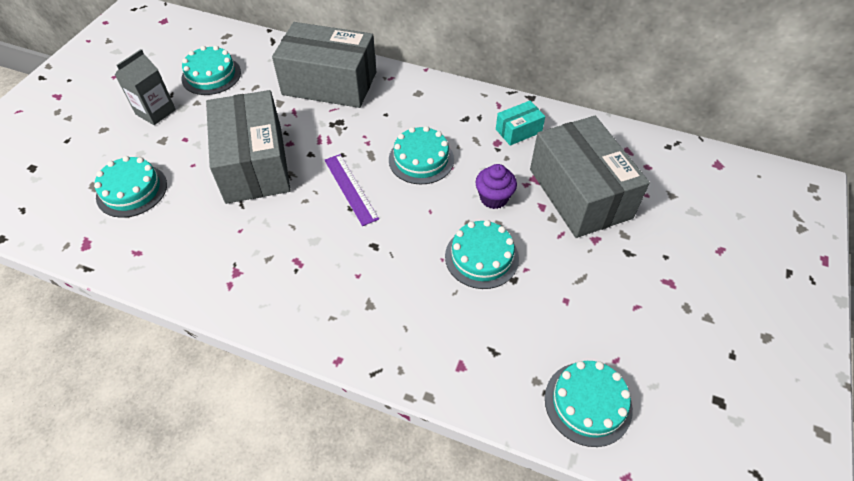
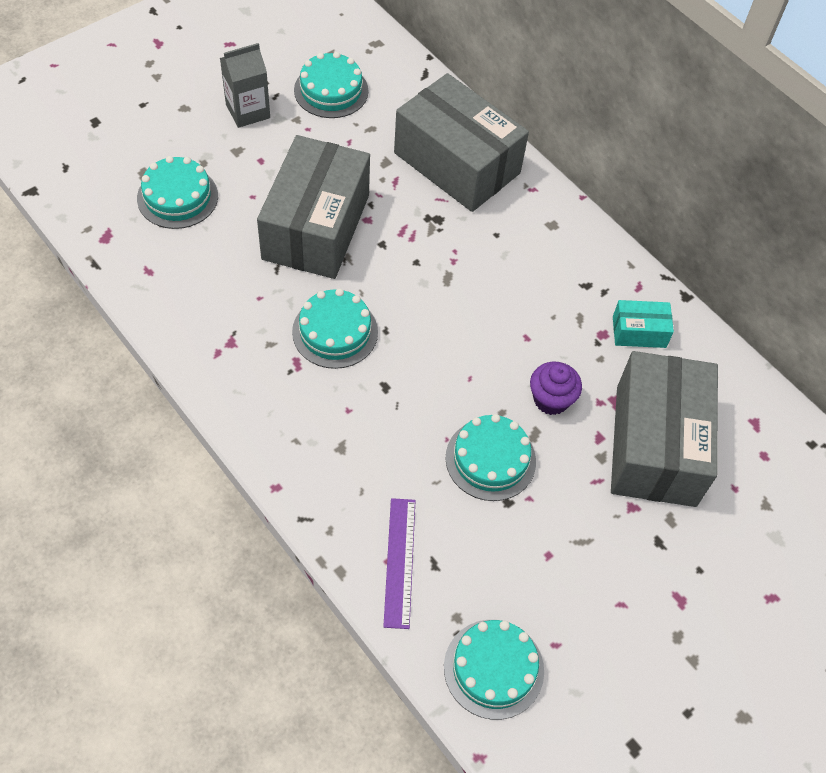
camera: 25 degrees right, 5 degrees up
(351, 188) = (400, 308): purple ruler -> purple ruler (400, 562)
(421, 159) = (500, 311): turquoise cake -> turquoise cake (335, 332)

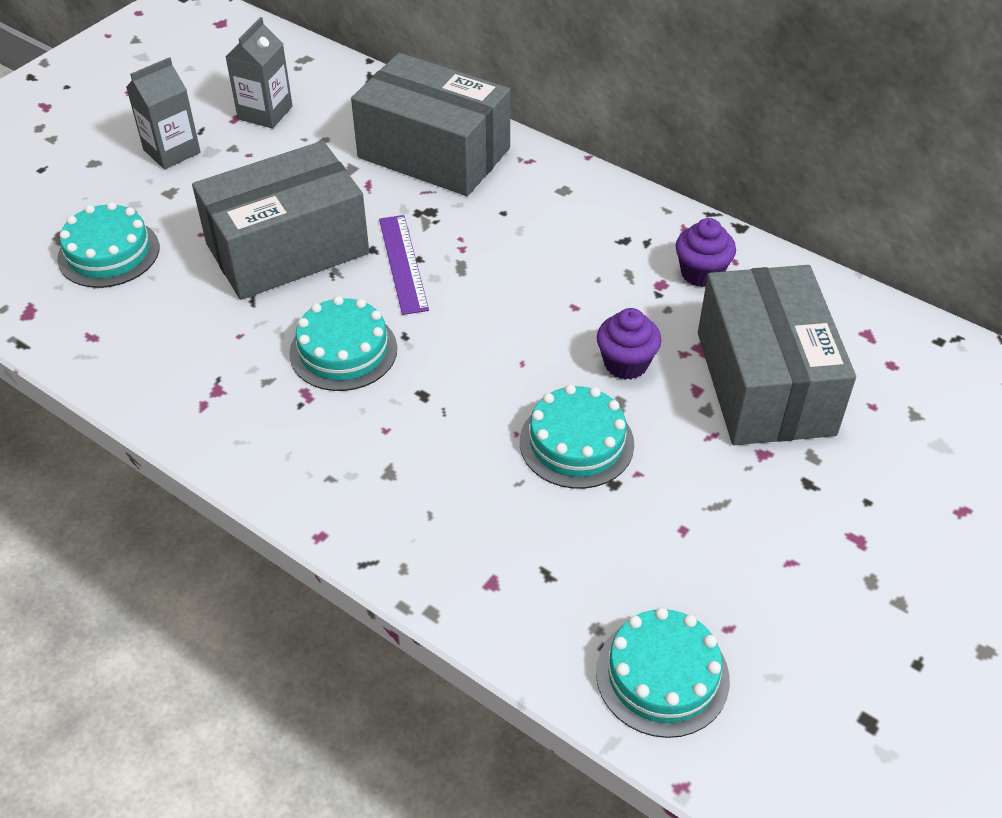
camera: 10 degrees left, 10 degrees down
(316, 227) = (287, 248): grey box -> grey box turned 60 degrees clockwise
(331, 90) = (265, 113): turquoise cake -> grey carton
(400, 562) = (503, 582): purple ruler -> purple ruler (403, 263)
(639, 332) = (701, 273): turquoise box -> purple cupcake

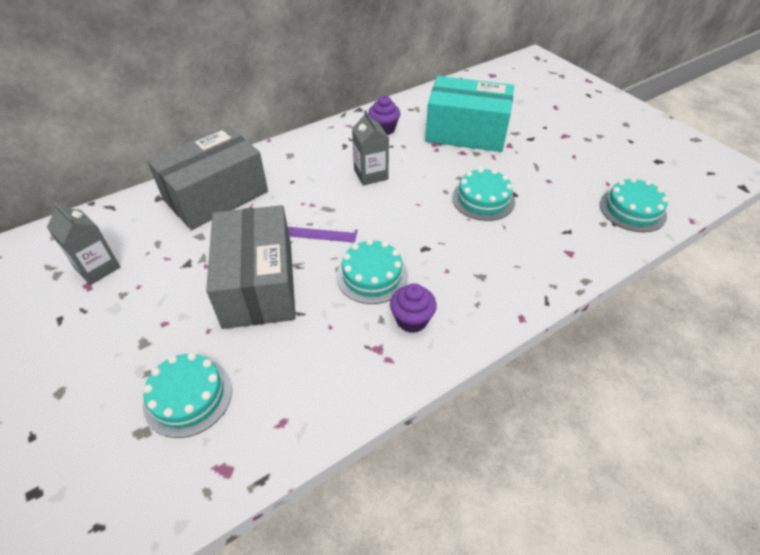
camera: 70 degrees left, 0 degrees up
(172, 151) = (93, 333): grey carton -> grey carton (371, 174)
(626, 363) = (435, 169): purple cupcake -> purple cupcake (412, 320)
(764, 383) = (466, 132): grey box -> turquoise box

